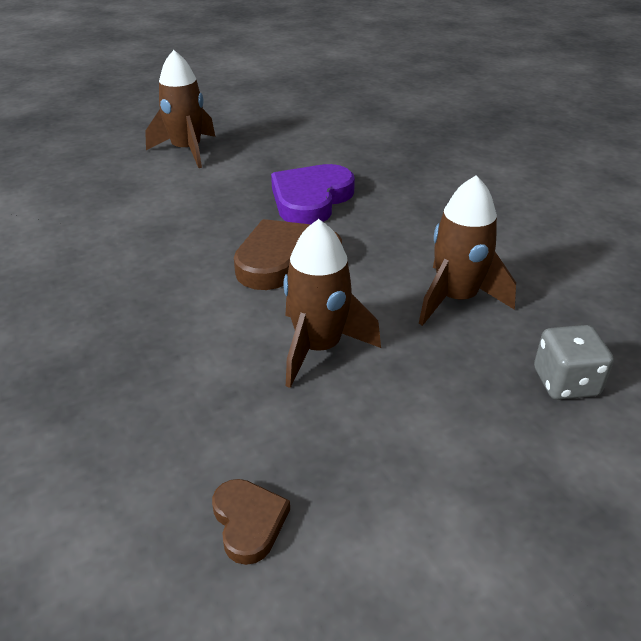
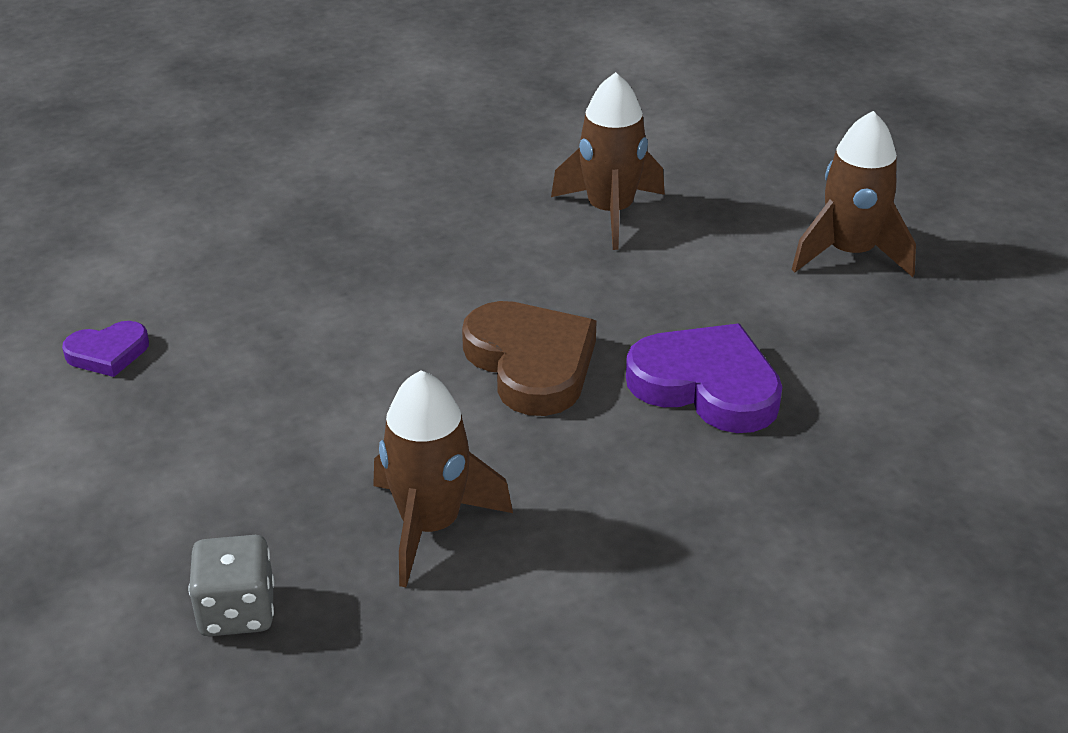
camera: 90 degrees right, 0 degrees up
(249, 522) = (108, 353): brown heart -> purple heart
(318, 348) = (341, 394): brown rocket -> brown rocket (610, 212)

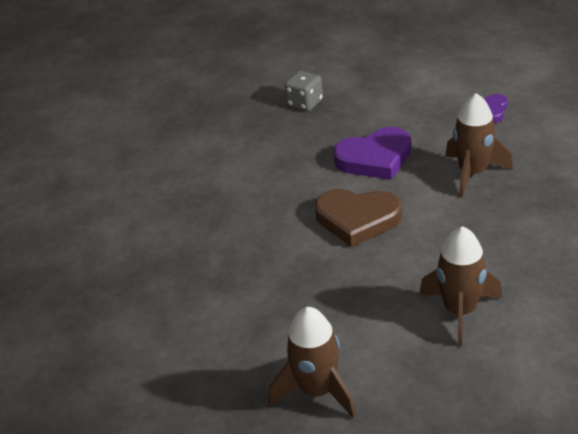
camera: 135 degrees right, 0 degrees up
(430, 526) = (293, 154): brown rocket -> brown rocket (473, 173)
(706, 385) = (280, 266): purple heart -> purple heart (375, 158)

